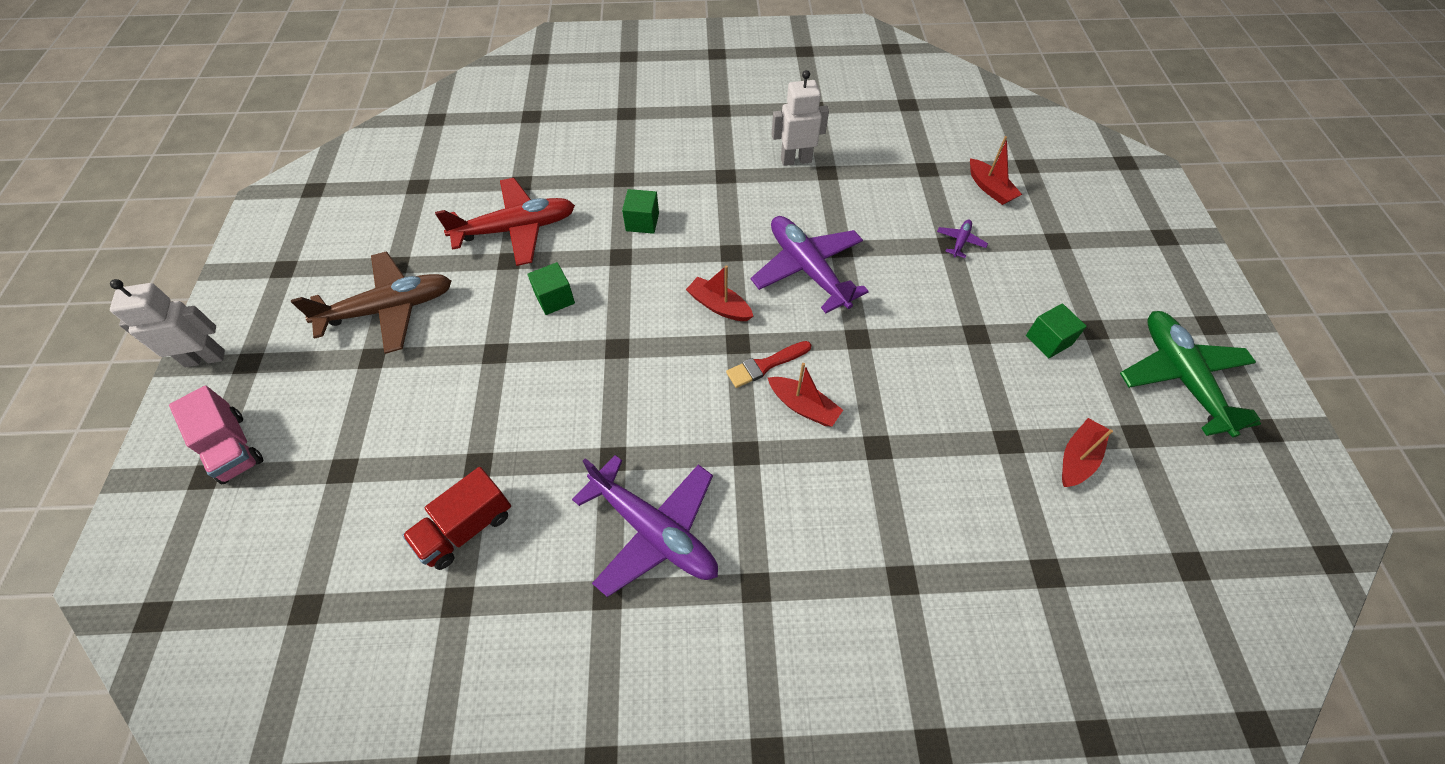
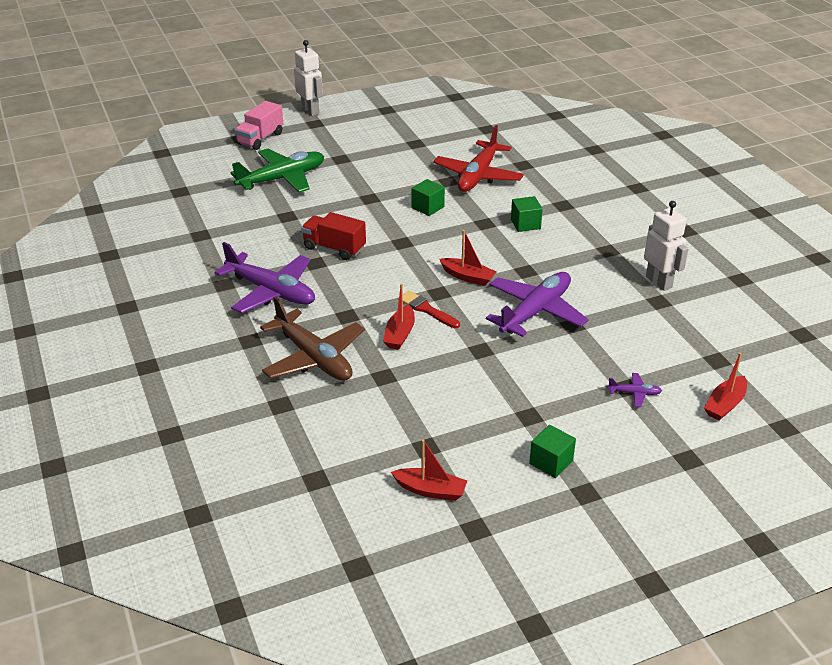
camera: 70 degrees right, 20 degrees down
(389, 309) = (379, 152): brown plane -> brown plane (314, 358)
(466, 528) = (244, 225): red truck -> red truck (334, 248)
(516, 229) = (478, 176): red plane -> red plane turned 60 degrees clockwise
(654, 531) = (271, 291): purple plane -> purple plane turned 75 degrees counterclockwise
(719, 306) = (468, 277): red boat -> red boat turned 105 degrees clockwise
(1180, 377) = (563, 559): green plane -> green plane (282, 179)

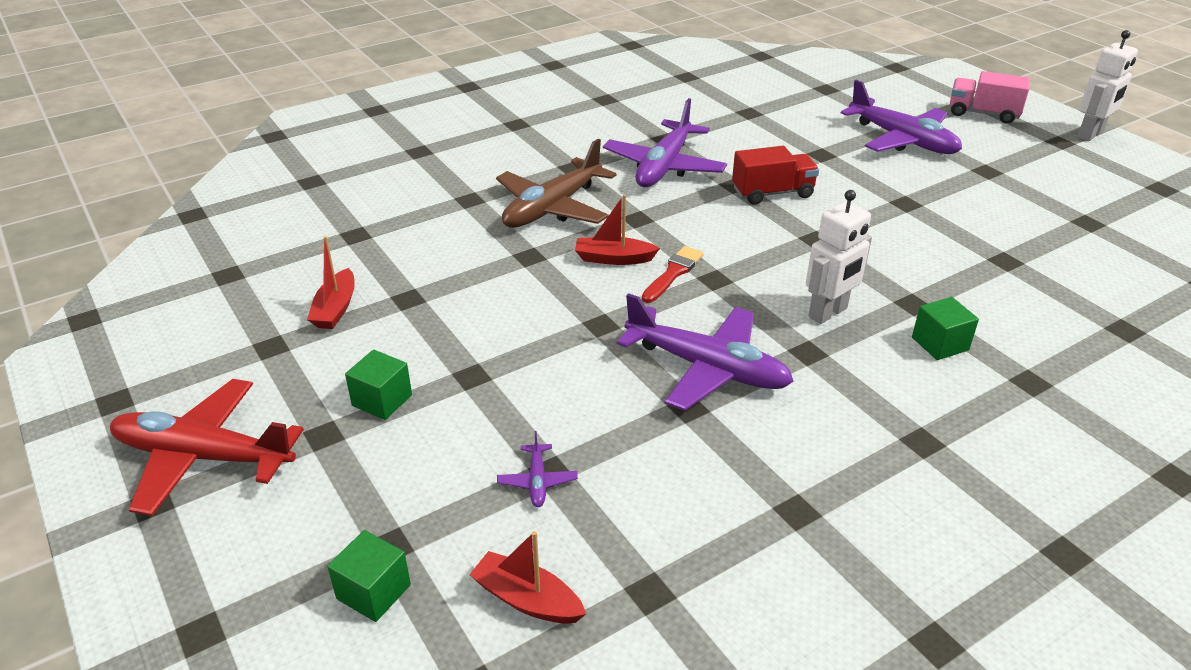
camera: 80 degrees right, 0 degrees up
(282, 179) = (902, 140): green plane -> purple plane
(334, 248) = (772, 193): red truck -> red truck turned 60 degrees clockwise
(428, 207) = (918, 250): green cube -> green cube (373, 592)
(468, 277) = (764, 300): red boat -> none
(478, 176) = (1046, 286): red plane -> red plane (203, 456)
(659, 282) = (859, 511): white robot -> white robot (828, 313)

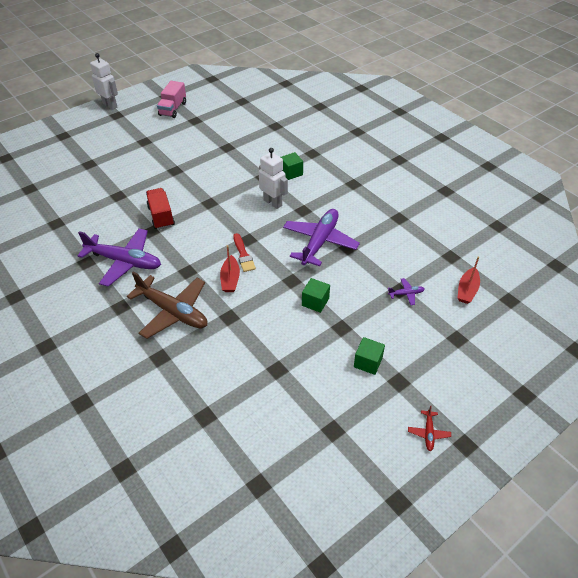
camera: 95 degrees left, 10 degrees up
(203, 456) = (428, 433): red plane -> red plane, size x0.42
(335, 309) = (291, 405): red boat -> none
(373, 592) = (482, 339): green cube -> green cube (315, 302)
(673, 273) = (243, 255): red brush -> red brush turned 135 degrees counterclockwise
(902, 140) = (105, 165): purple plane -> none
(983, 113) = (79, 134): pink truck -> pink truck (173, 109)

